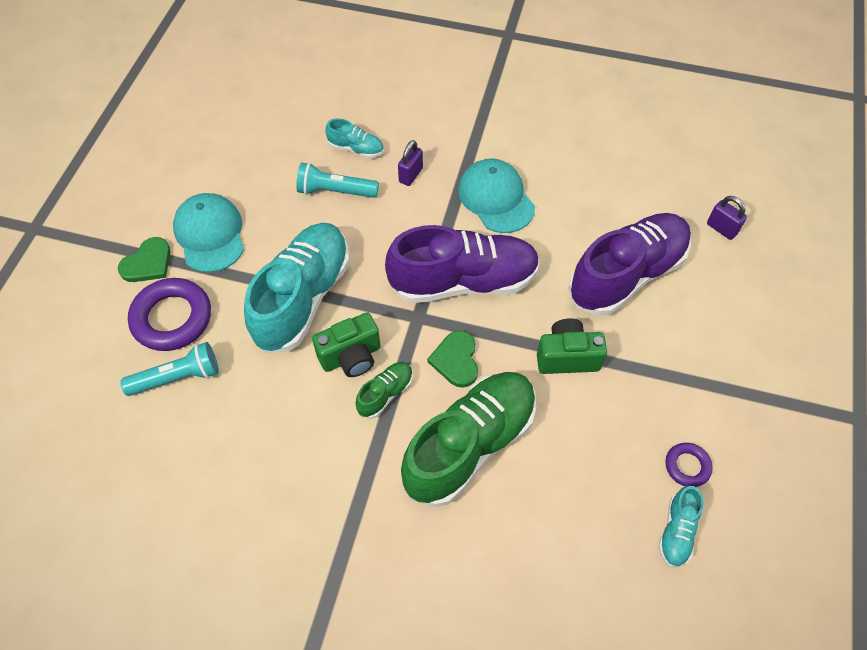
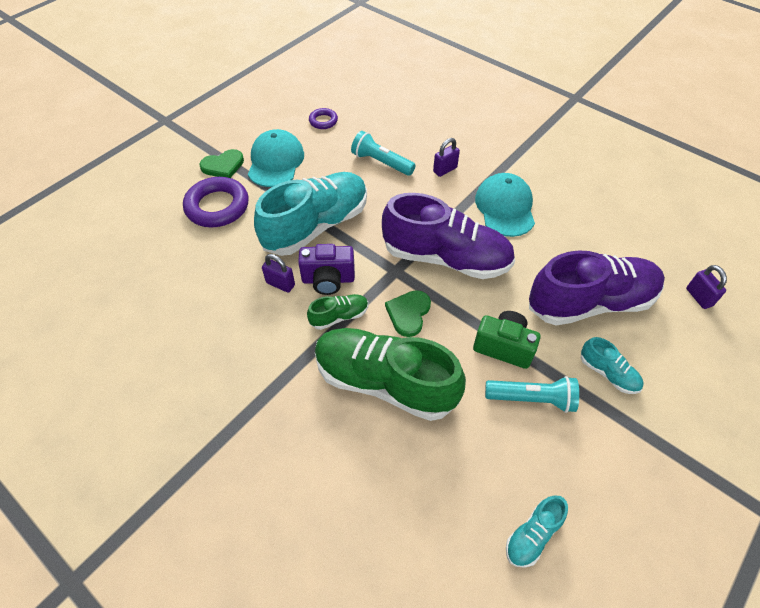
camera: 25 degrees right, 5 degrees down
(178, 377) = (197, 247): turquoise flashlight -> turquoise flashlight (532, 399)
(301, 383) = (280, 284): none -> purple padlock
(351, 357) = (328, 280): green camera -> purple camera
(356, 149) = (413, 139): turquoise shoe -> turquoise shoe (608, 373)
(470, 445) = (385, 382): green shoe -> green shoe turned 135 degrees counterclockwise
(687, 466) = (570, 482): purple ring -> purple ring (323, 121)

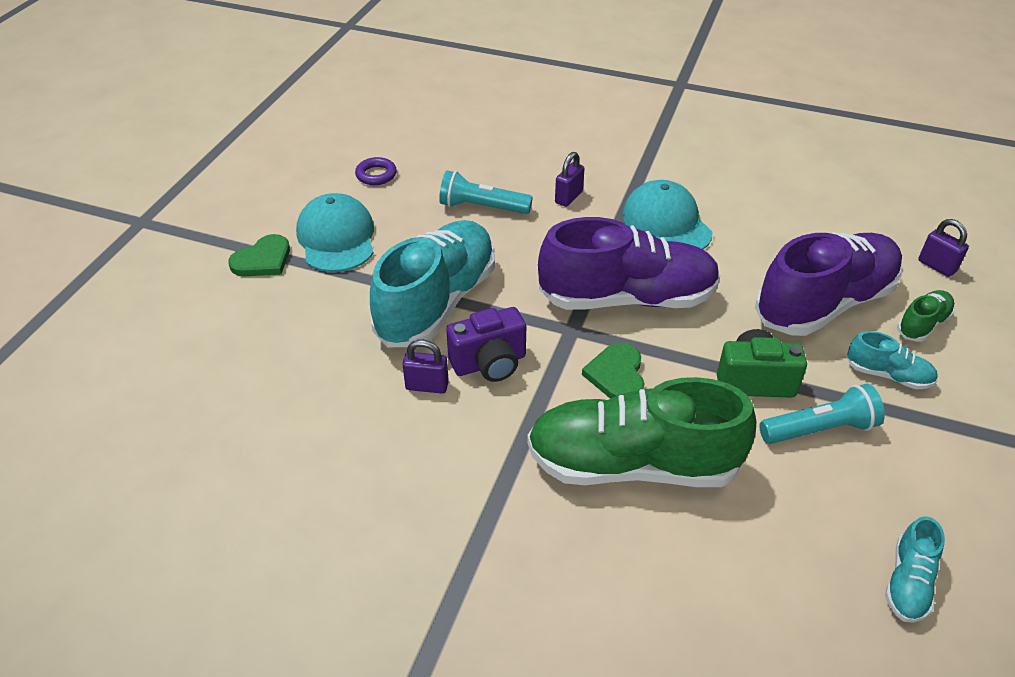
camera: 20 degrees left, 10 degrees down
(217, 206) = (282, 313): purple ring -> none
(339, 316) = (529, 403): green shoe -> green shoe (922, 324)

